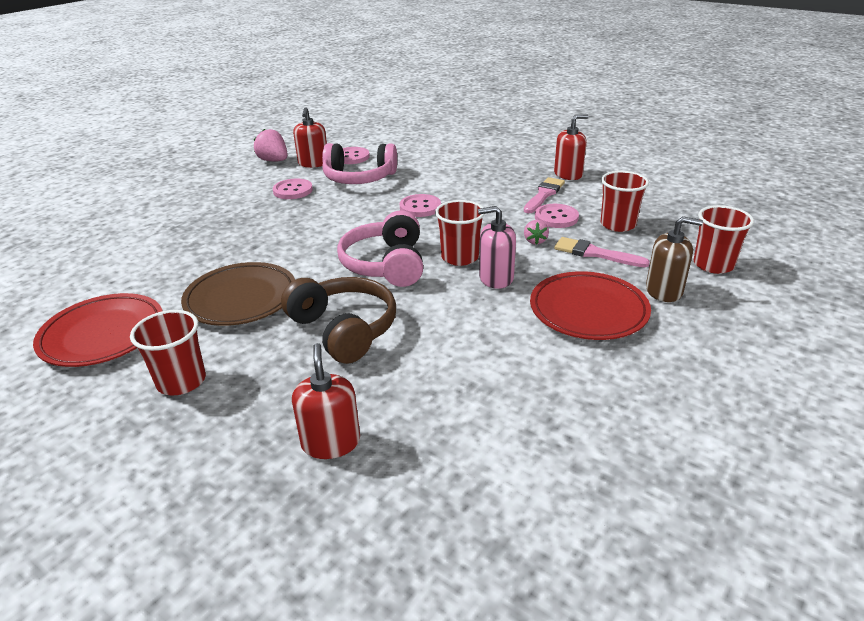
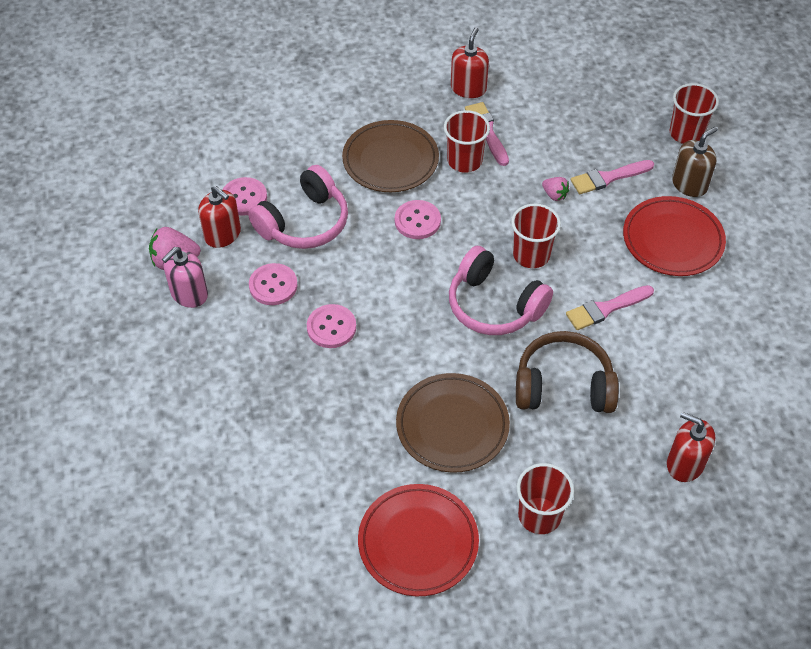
camera: 50 degrees left, 20 degrees up
(457, 179) = (390, 160): none -> brown plate
(457, 312) = (606, 309): none -> pink brush
(496, 278) = (583, 256): pink soap dispenser -> pink soap dispenser (189, 294)
(556, 217) = (533, 155): pink button -> pink button (331, 327)
(618, 224) = (582, 131): red cup -> red cup (464, 161)

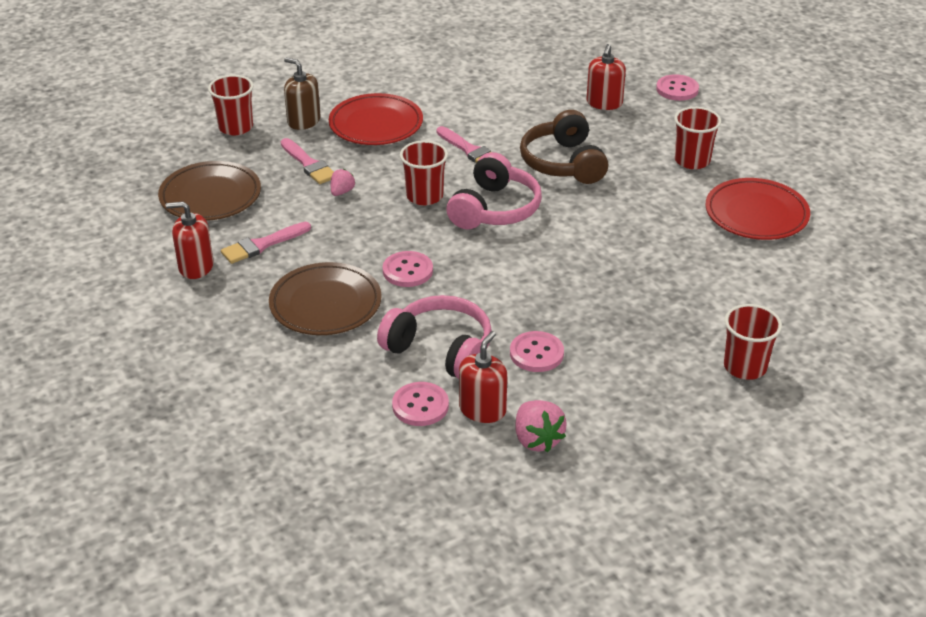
camera: 105 degrees left, 15 degrees down
(189, 294) = (577, 414): pink soap dispenser -> none
(331, 327) = (569, 302): pink button -> pink button (677, 89)
(452, 426) = (637, 213): brown plate -> brown plate (210, 196)
(464, 161) = (311, 253): red cup -> red cup (745, 367)

